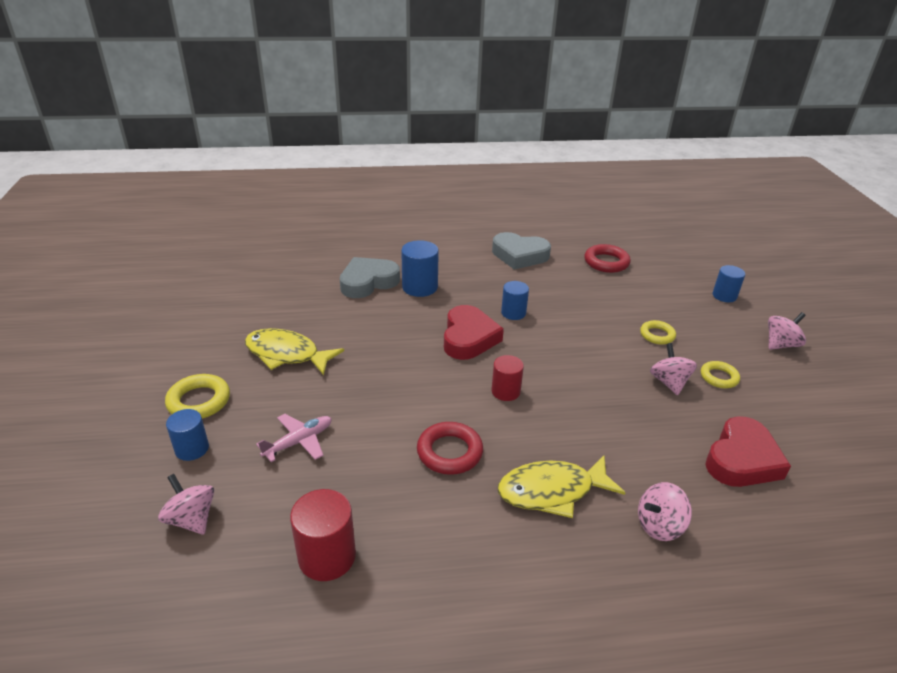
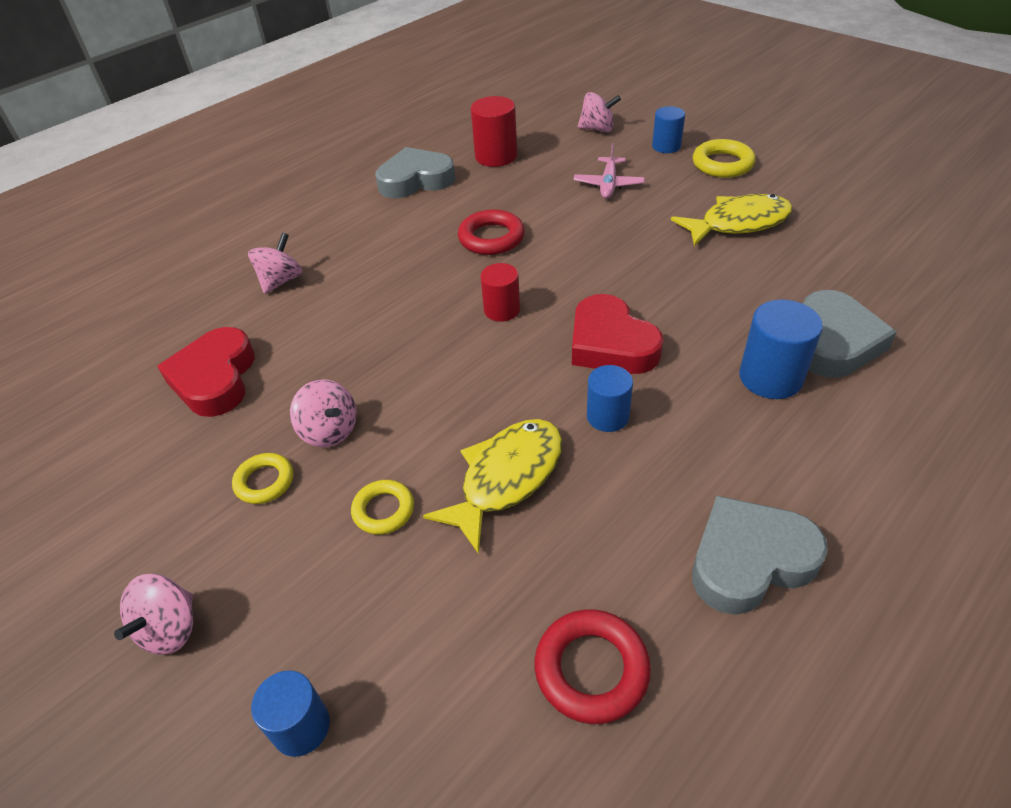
camera: 145 degrees right, 10 degrees up
(440, 581) = (415, 180): none -> grey heart
(552, 491) = (384, 258): yellow fish -> yellow fish (506, 478)

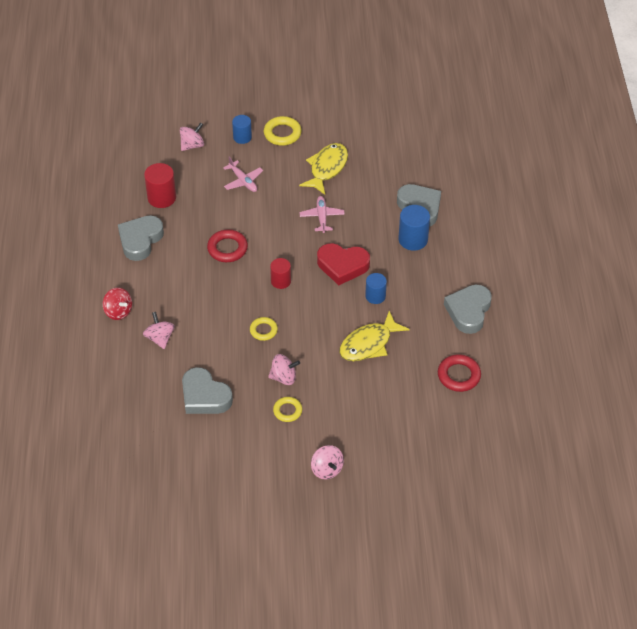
camera: 50 degrees left, 5 degrees up
(215, 378) = (204, 396): red heart -> grey heart
(289, 230) = (118, 311): none -> red spinning top
(301, 726) = (401, 453): blue cylinder -> none
(383, 510) = (342, 385): yellow ring -> yellow ring (263, 330)
(506, 478) = (369, 344): yellow fish -> yellow fish turned 120 degrees counterclockwise
(659, 270) = (322, 217): none -> pink plane

